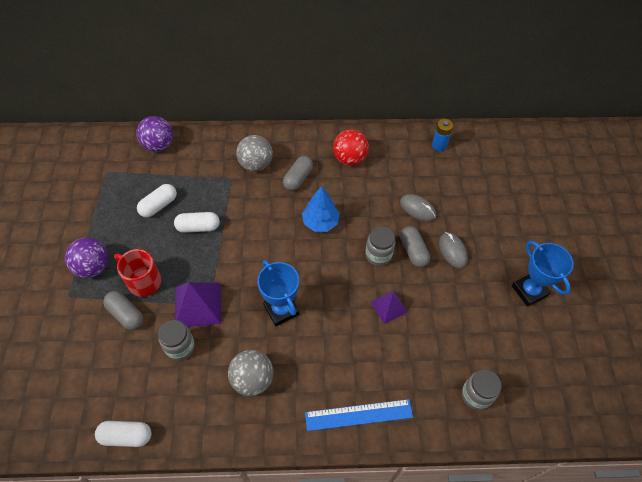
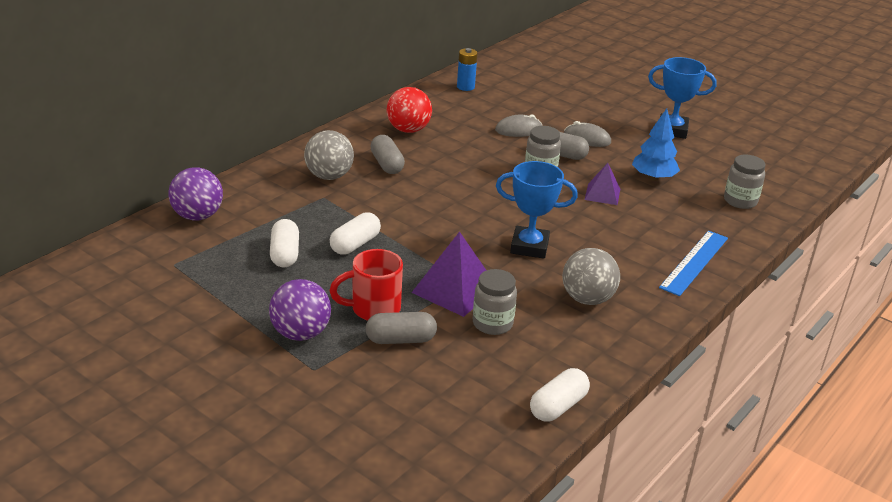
camera: 50 degrees left, 25 degrees down
(320, 222) = (458, 179): blue tree -> blue tree (653, 178)

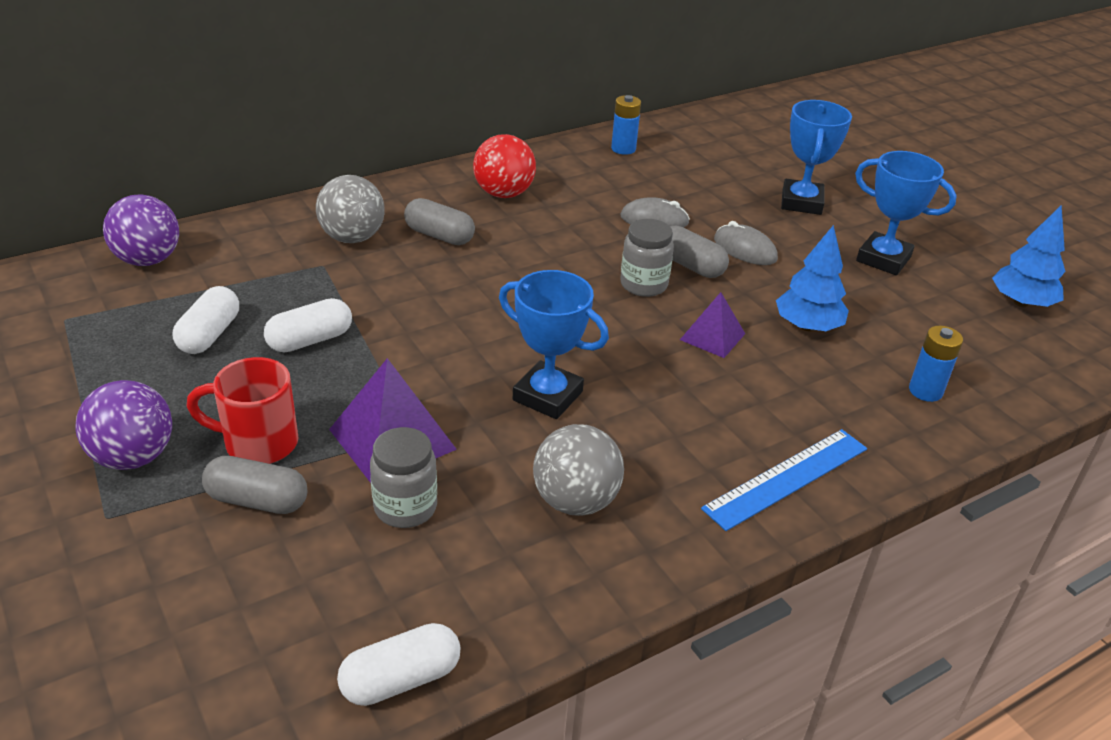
camera: 20 degrees right, 5 degrees up
(387, 164) = (439, 236): grey capsule -> grey capsule turned 60 degrees counterclockwise
(602, 103) = (801, 202): none -> blue trophy
(740, 201) = (925, 391): grey jar -> blue battery
(764, 142) = (1021, 303): none -> blue tree

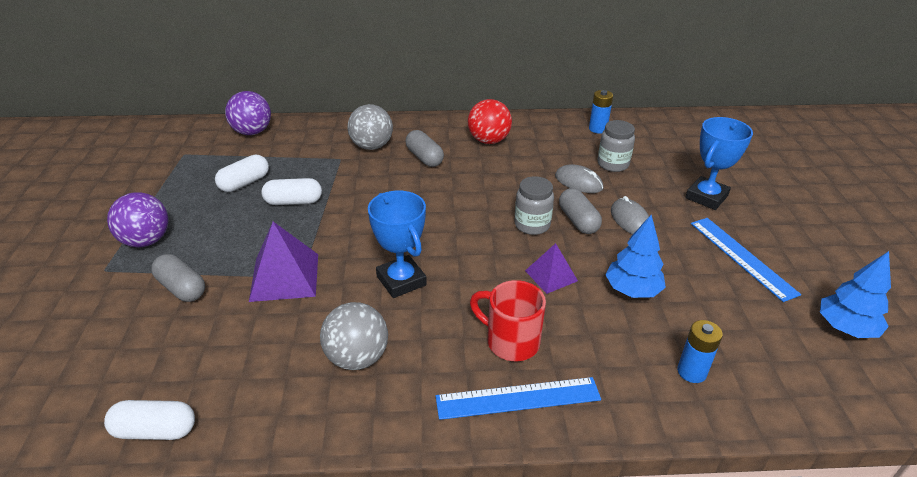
camera: 30 degrees right, 0 degrees up
(258, 443) = (212, 254): red mug -> red mug (510, 341)
(405, 507) = (254, 322): grey jar -> grey jar (613, 164)
(883, 259) = (741, 257): blue trophy -> blue ruler

